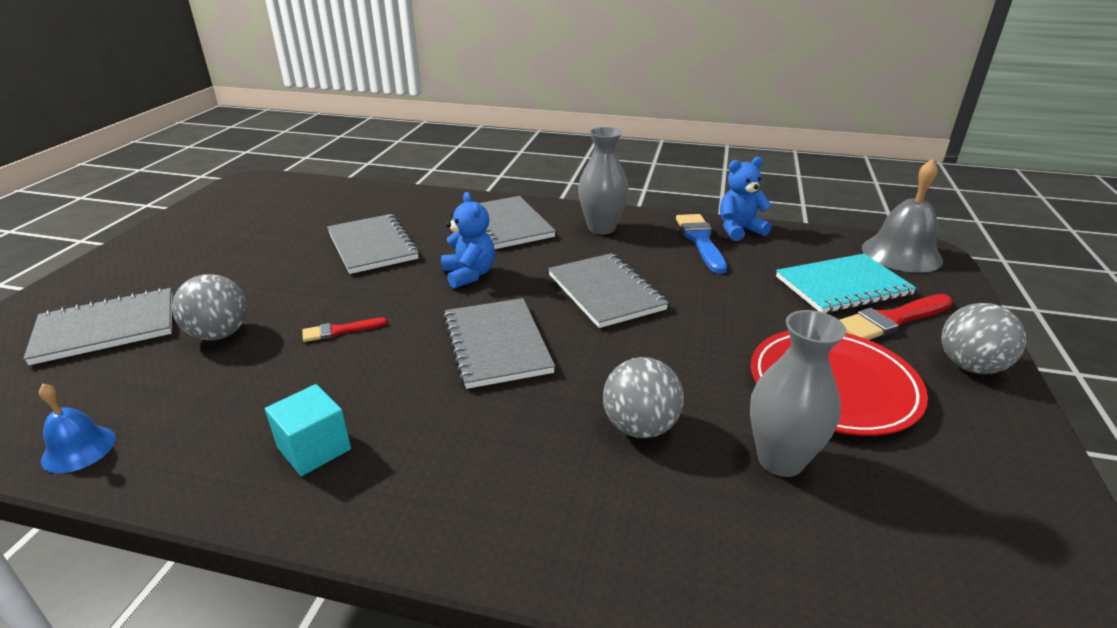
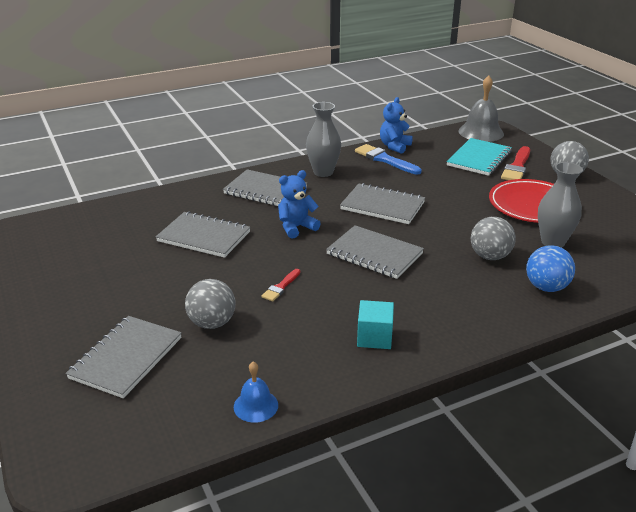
camera: 40 degrees left, 0 degrees up
(469, 275) = (296, 227): blue teddy bear -> blue teddy bear turned 60 degrees counterclockwise
(652, 527) = (546, 287): none -> blue ball

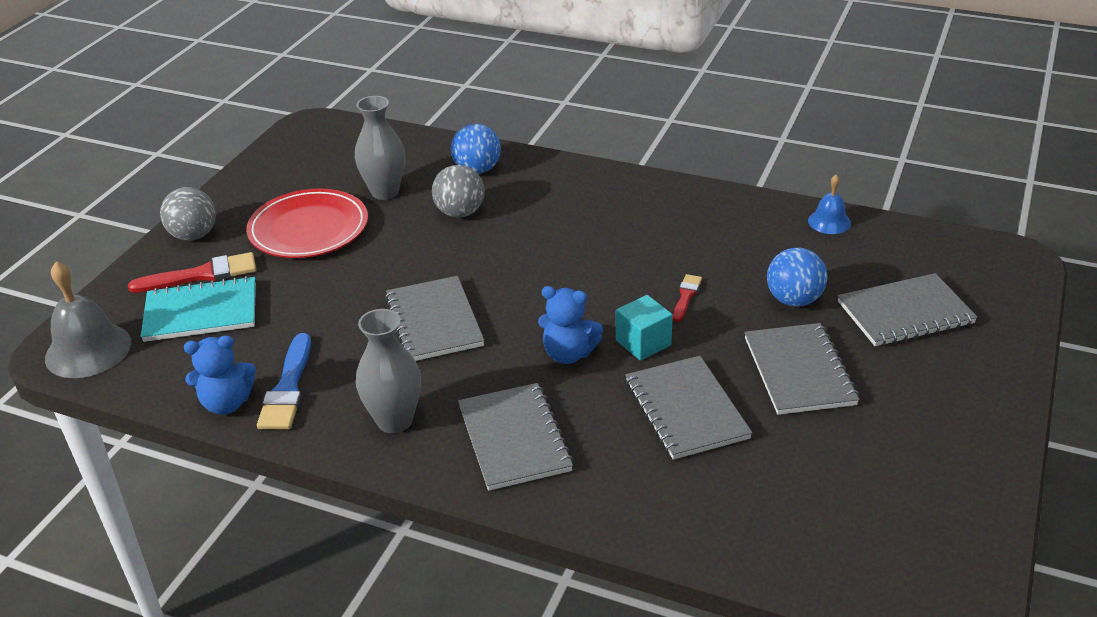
camera: 130 degrees left, 5 degrees up
(212, 323) = (794, 300): grey ball -> blue ball
(281, 287) = (686, 296): red brush -> red brush turned 60 degrees counterclockwise
(374, 254) = (548, 275): grey notebook -> grey notebook (799, 371)
(374, 337) = (673, 213): turquoise cube -> turquoise cube (643, 342)

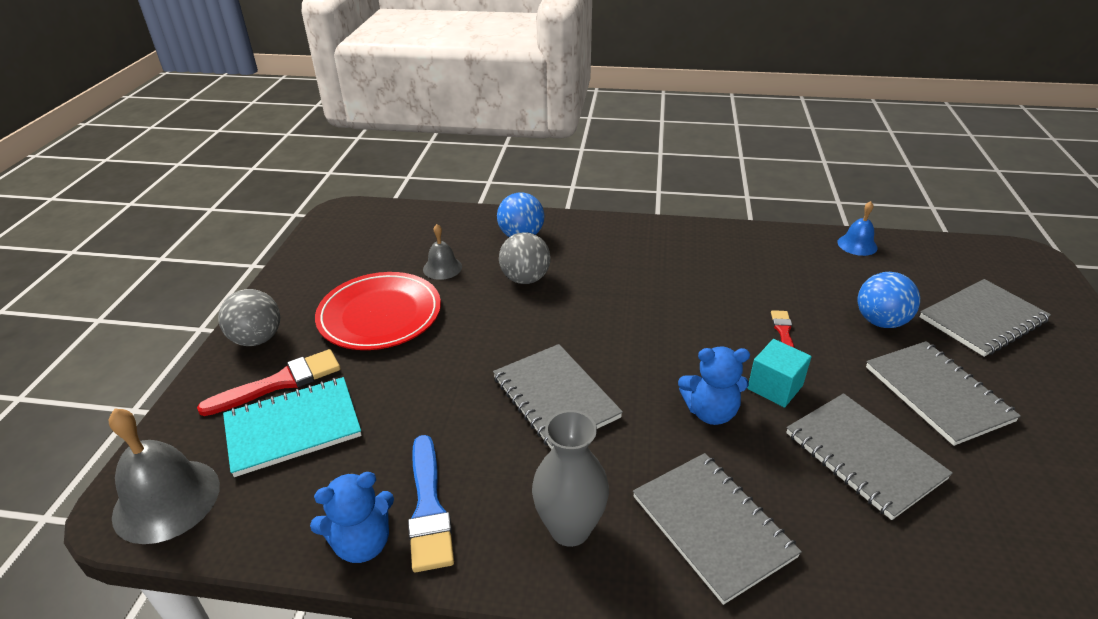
camera: 15 degrees left, 0 degrees up
(385, 192) = (442, 268): grey vase -> grey bell

